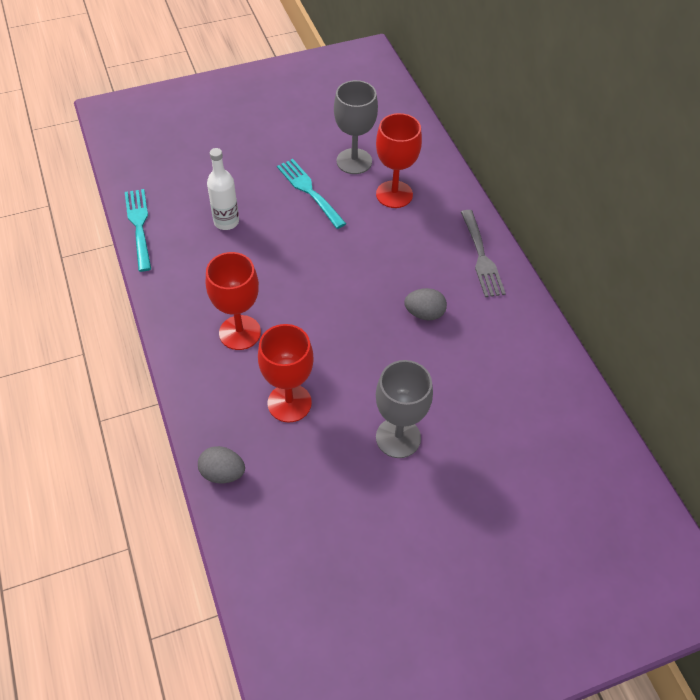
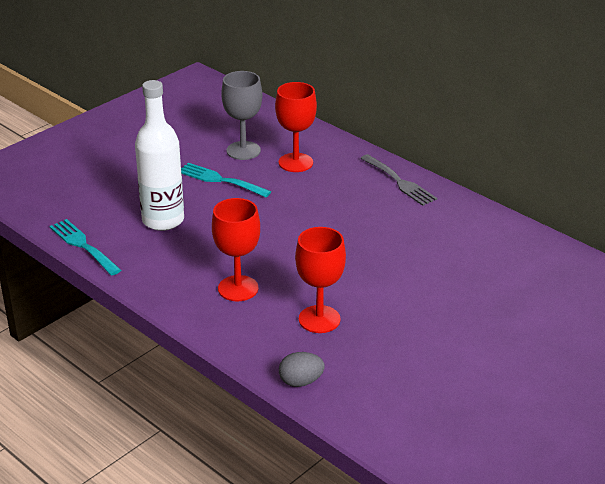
camera: 25 degrees left, 20 degrees down
(226, 222) = (163, 220): white bottle -> white bottle, size x1.68
(398, 437) = (426, 312): grey goblet -> none
(424, 313) = (383, 230): grey egg -> none

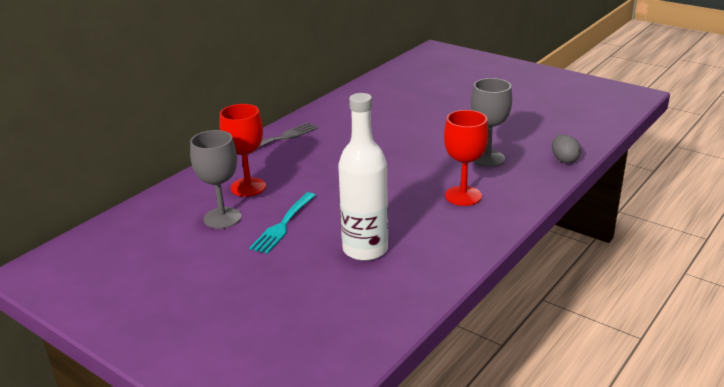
camera: 95 degrees left, 5 degrees down
(83, 245) = (425, 294): turquoise fork -> none
(319, 319) = (487, 158): red goblet -> grey goblet

